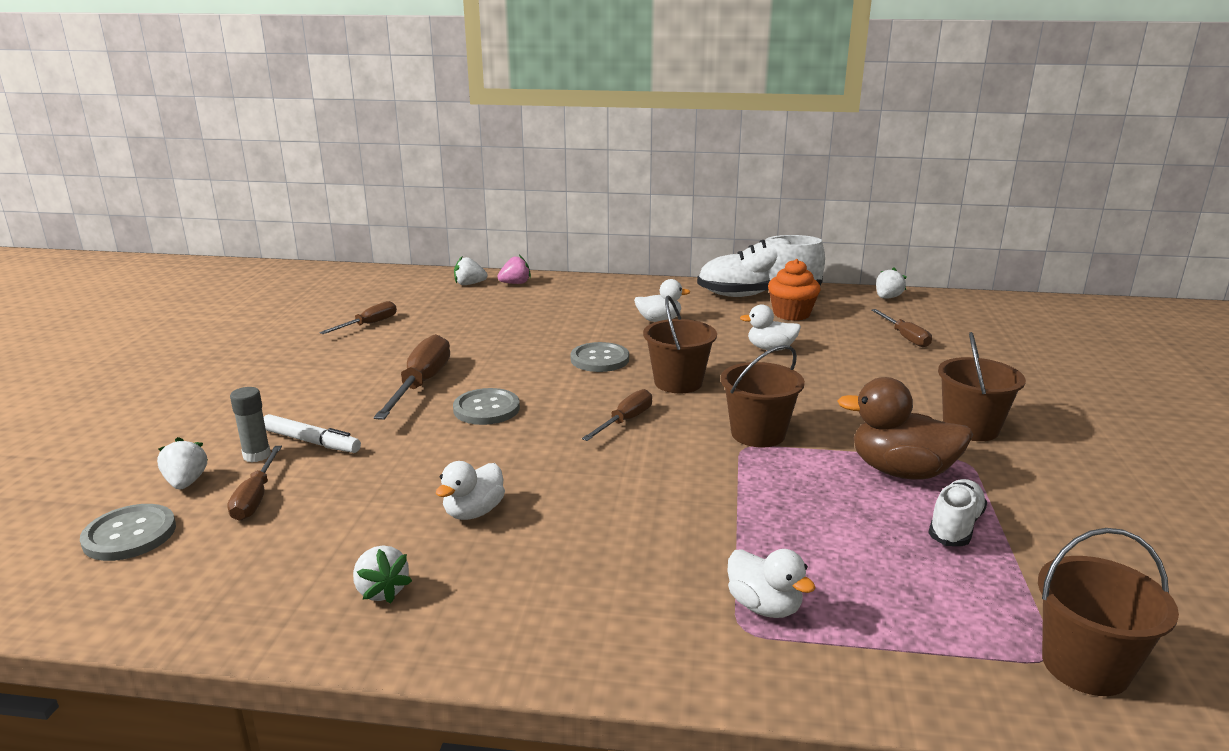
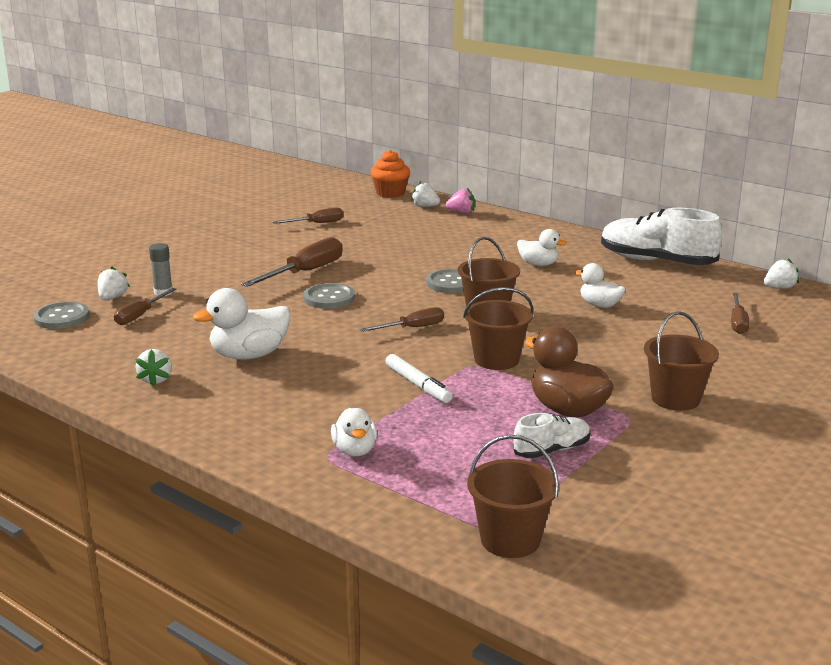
camera: 30 degrees right, 0 degrees up
(311, 442) = (201, 292): white marker -> white marker (418, 385)
(473, 512) = (249, 355): white duck -> white duck, size x1.62
(791, 314) = (662, 282): orange cupcake -> orange cupcake (390, 193)

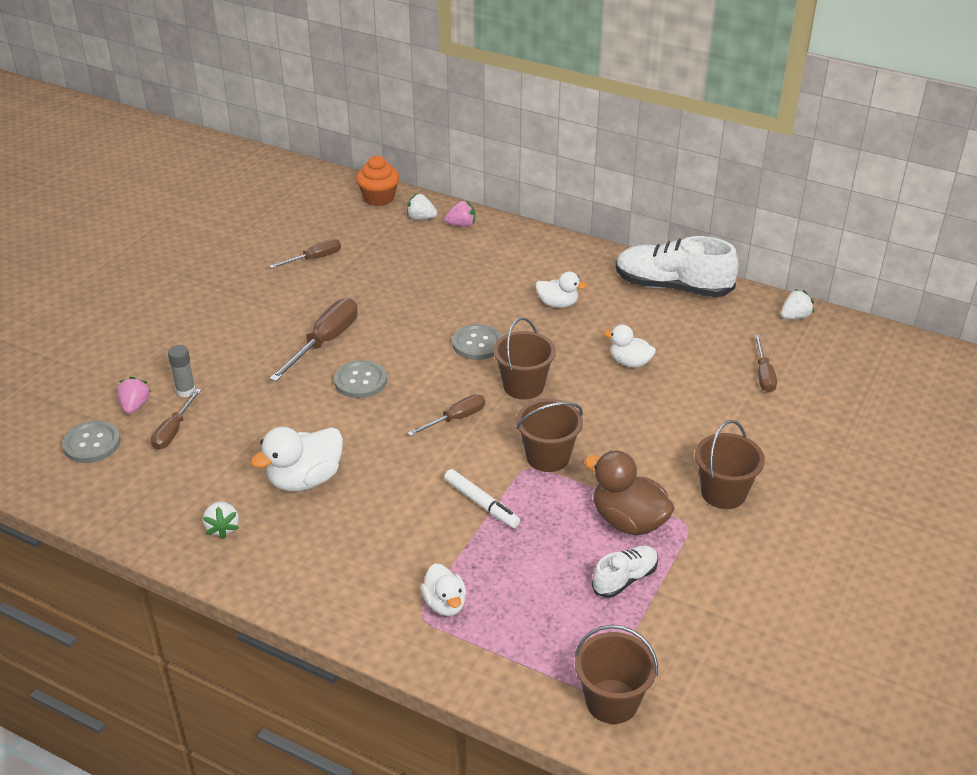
camera: 10 degrees left, 15 degrees up
(112, 298) = (135, 406): white strawberry -> pink strawberry

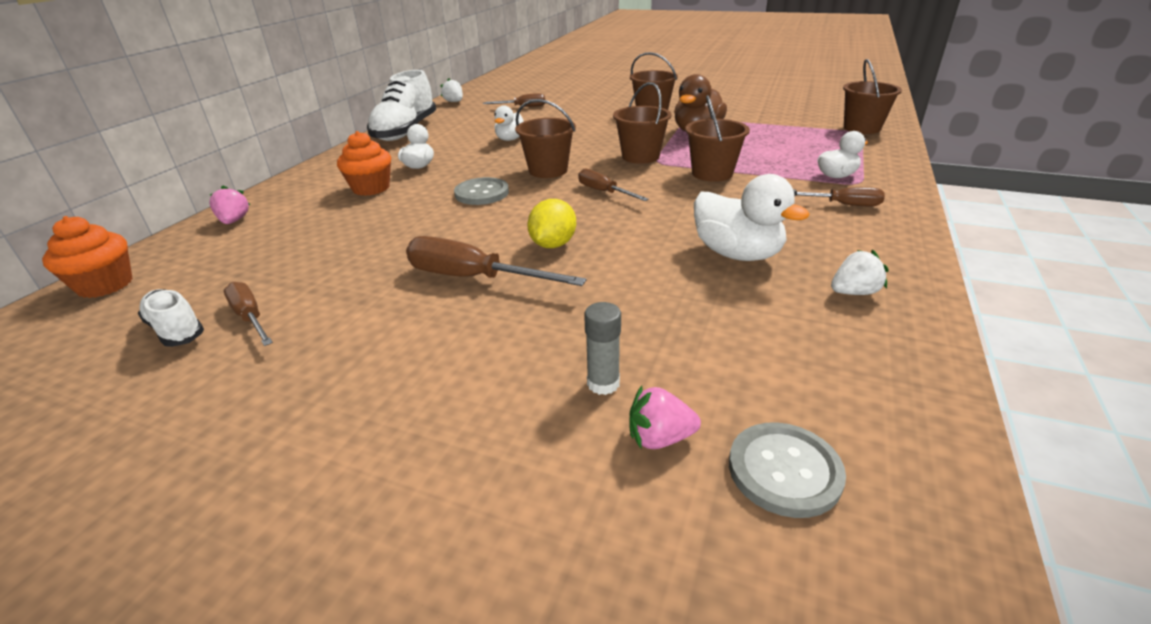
camera: 95 degrees left, 5 degrees down
(173, 431) = (703, 374): brown screwdriver -> brown screwdriver (842, 205)
(360, 381) = (553, 244): grey button -> yellow lemon
(421, 218) = (195, 247): white strawberry -> none
(481, 503) = (712, 173): white marker -> brown bucket
(509, 281) = (371, 188): none -> orange cupcake
(625, 579) = (754, 130): white shoe -> white shoe (176, 330)

